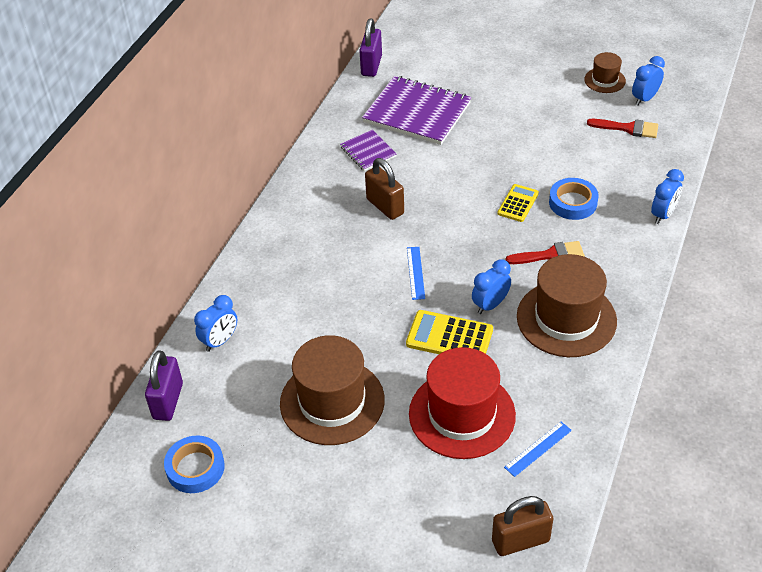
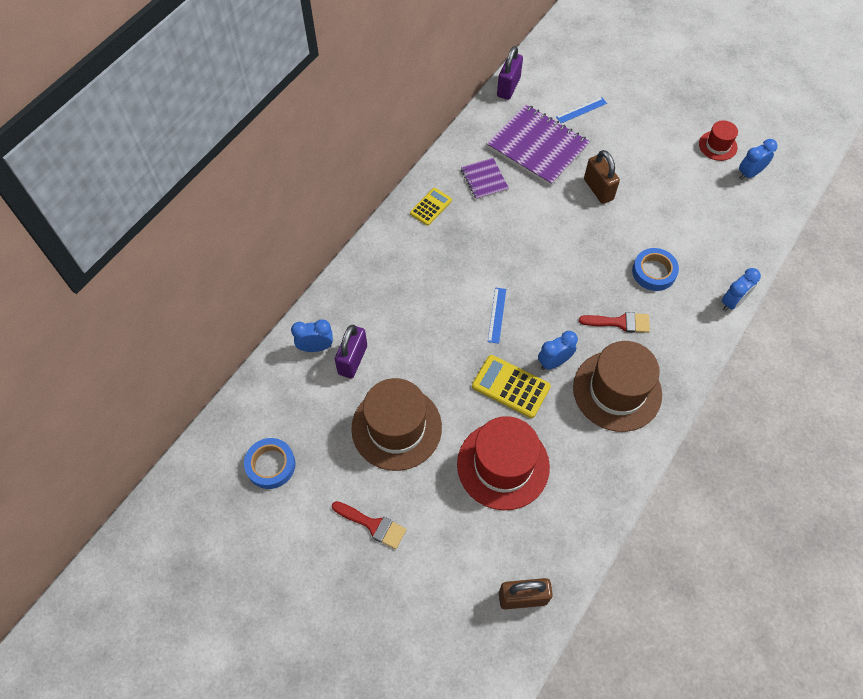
camera: 10 degrees right, 15 degrees up
(168, 401) = (261, 396): purple padlock -> purple padlock (352, 360)
(220, 341) = (316, 347): blue clock -> blue clock turned 150 degrees counterclockwise
(385, 206) = (486, 241): brown padlock -> brown padlock (598, 189)
(518, 203) = (604, 262): yellow calculator -> yellow calculator (431, 207)
(538, 449) = (559, 514): blue ruler -> blue ruler (581, 110)
(604, 80) = (717, 146): brown hat -> red hat
(628, 128) = (725, 203): red brush -> red brush (373, 525)

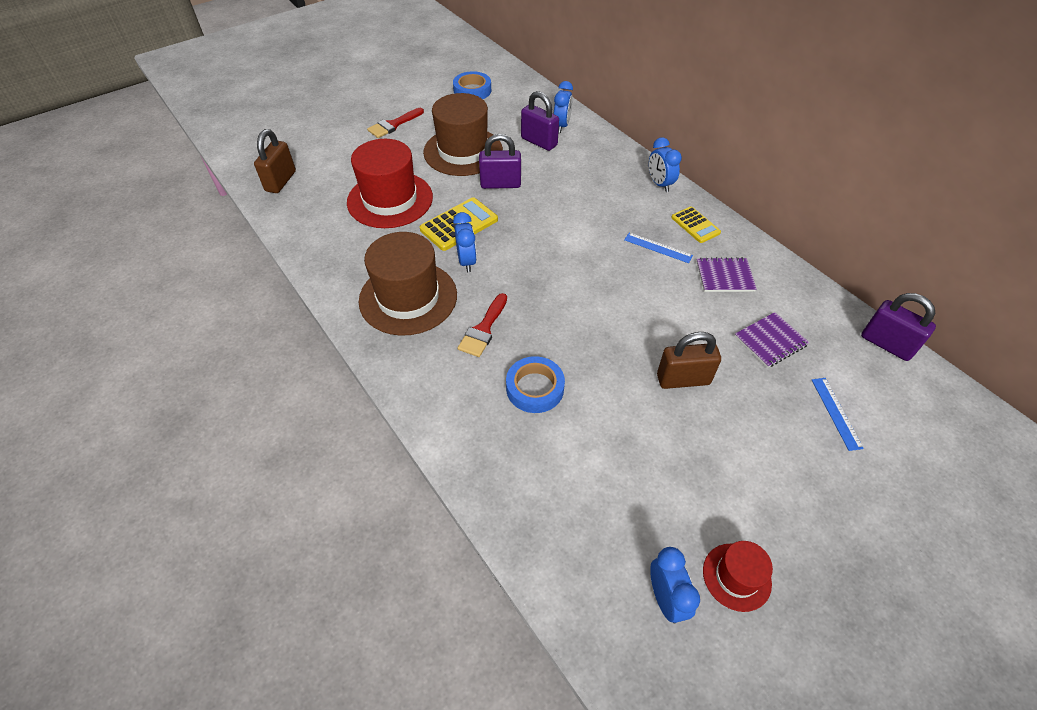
camera: 110 degrees right, 10 degrees down
(437, 372) = (500, 184): none -> purple padlock
(497, 315) = (540, 237): blue ruler -> blue ruler (658, 248)
(537, 147) = (770, 341): purple notebook -> purple notebook, size x0.51
(732, 302) = (453, 455): blue clock -> blue clock (659, 184)

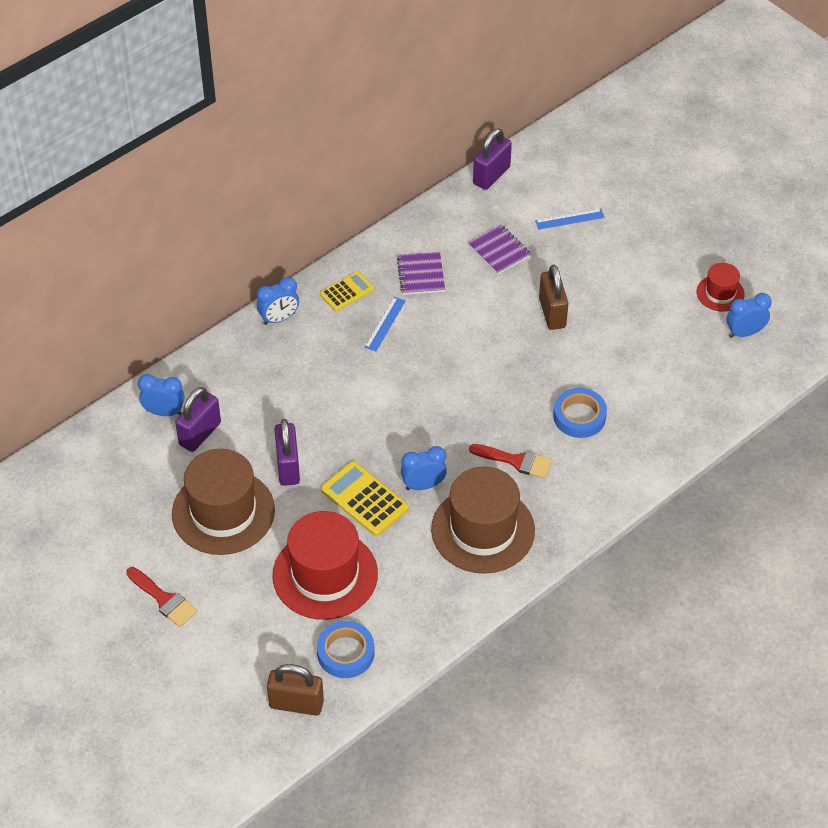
camera: 95 degrees left, 0 degrees up
(472, 90) = (76, 518): blue tape -> blue tape (345, 653)

